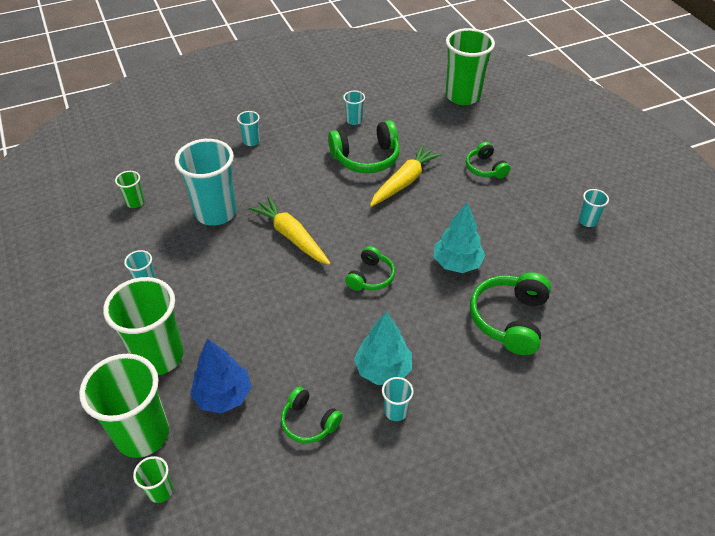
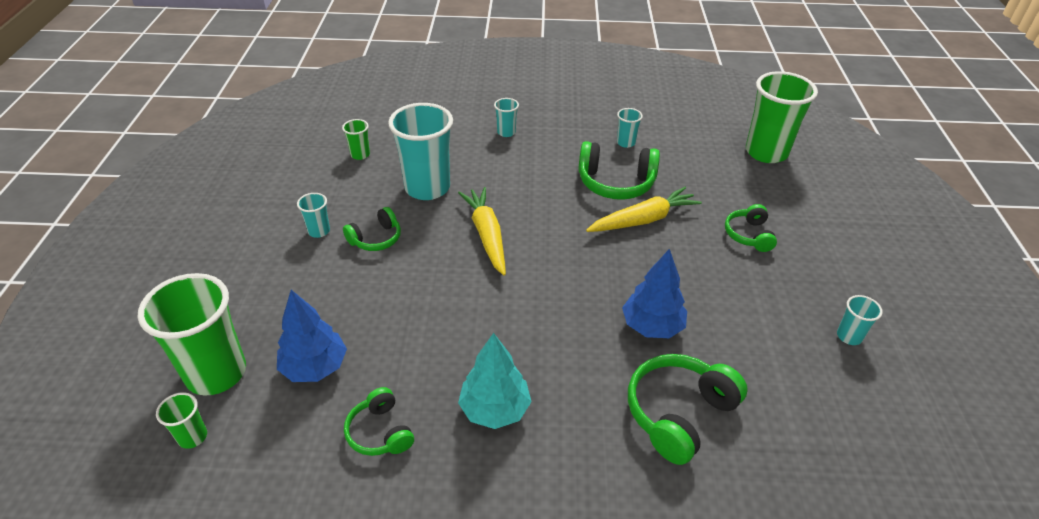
camera: 25 degrees right, 5 degrees down
(159, 356) = (283, 304): green cup -> none
(370, 277) = (544, 305): green headphones -> green headphones (376, 238)
(395, 411) = (479, 462): turquoise cup -> none
(457, 263) = (652, 326): turquoise tree -> blue tree

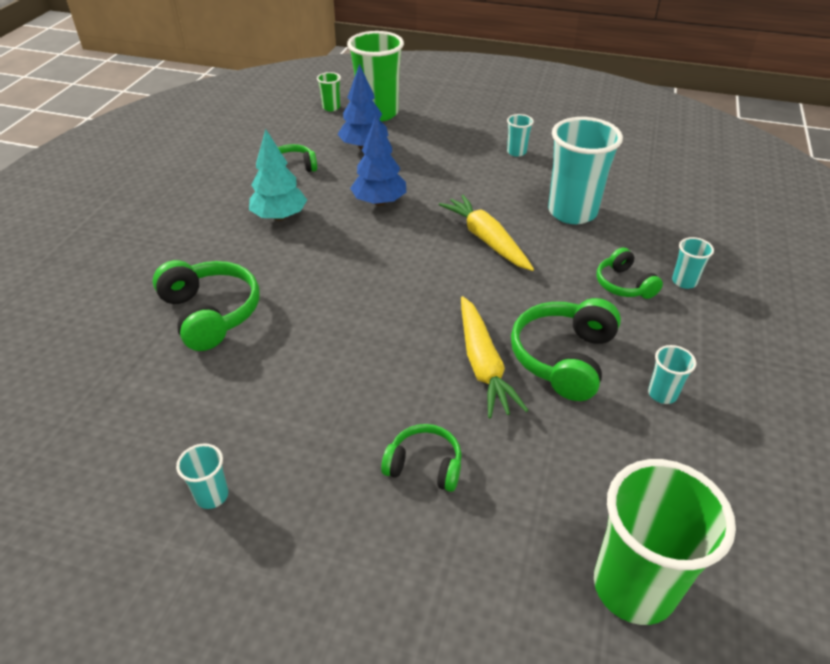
camera: 105 degrees right, 0 degrees up
(360, 155) = (635, 177): green cup -> none
(376, 238) = (499, 178): green headphones -> green headphones (624, 284)
(487, 235) = (486, 240): yellow carrot -> yellow carrot turned 120 degrees counterclockwise
(652, 326) = (315, 324): blue tree -> blue tree (379, 202)

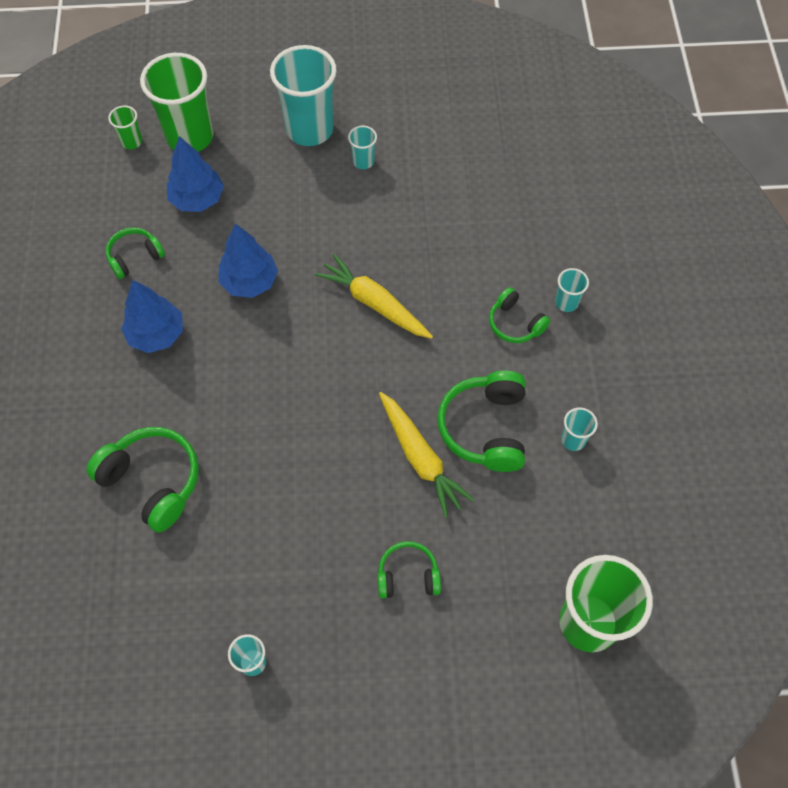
camera: 20 degrees left, 20 degrees up
(280, 216) = (157, 334): turquoise tree -> blue tree
(572, 212) = (444, 239): turquoise cup -> turquoise cup (310, 130)

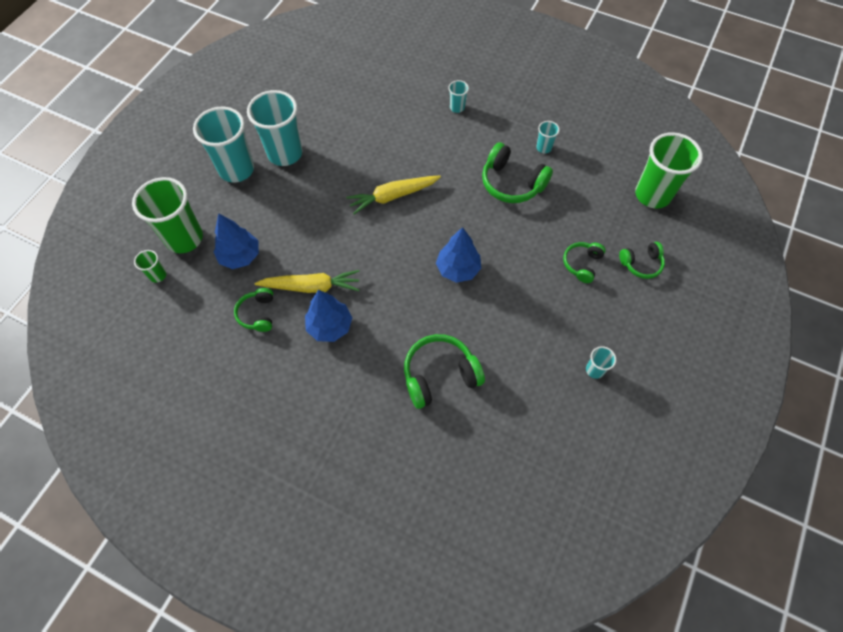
camera: 60 degrees left, 0 degrees up
(250, 282) = (328, 255): blue tree -> blue tree (458, 269)
(363, 161) = (285, 153): turquoise cup -> turquoise cup, size x2.23
(420, 458) = (511, 223): yellow carrot -> yellow carrot (311, 287)
(515, 323) = (454, 136): green headphones -> green headphones (641, 264)

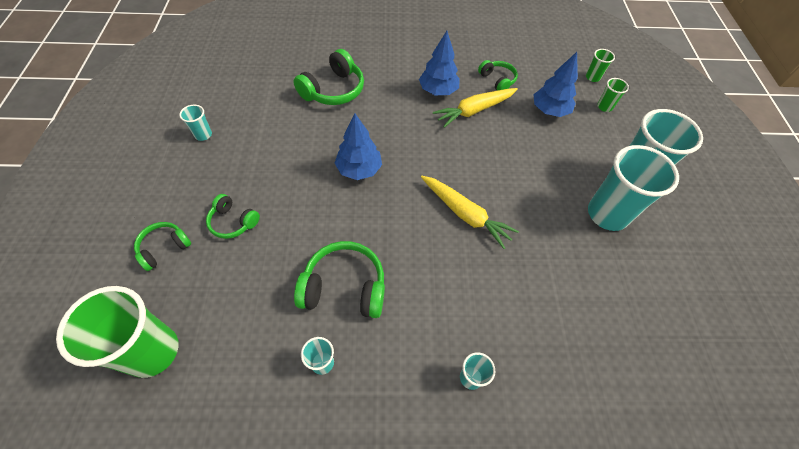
camera: 150 degrees right, 5 degrees down
(184, 238) = (604, 107): green cup -> green cup, size x0.45
(393, 196) = (465, 214): yellow carrot -> yellow carrot turned 90 degrees clockwise
(582, 264) = (233, 222): green headphones -> green headphones turned 120 degrees clockwise

